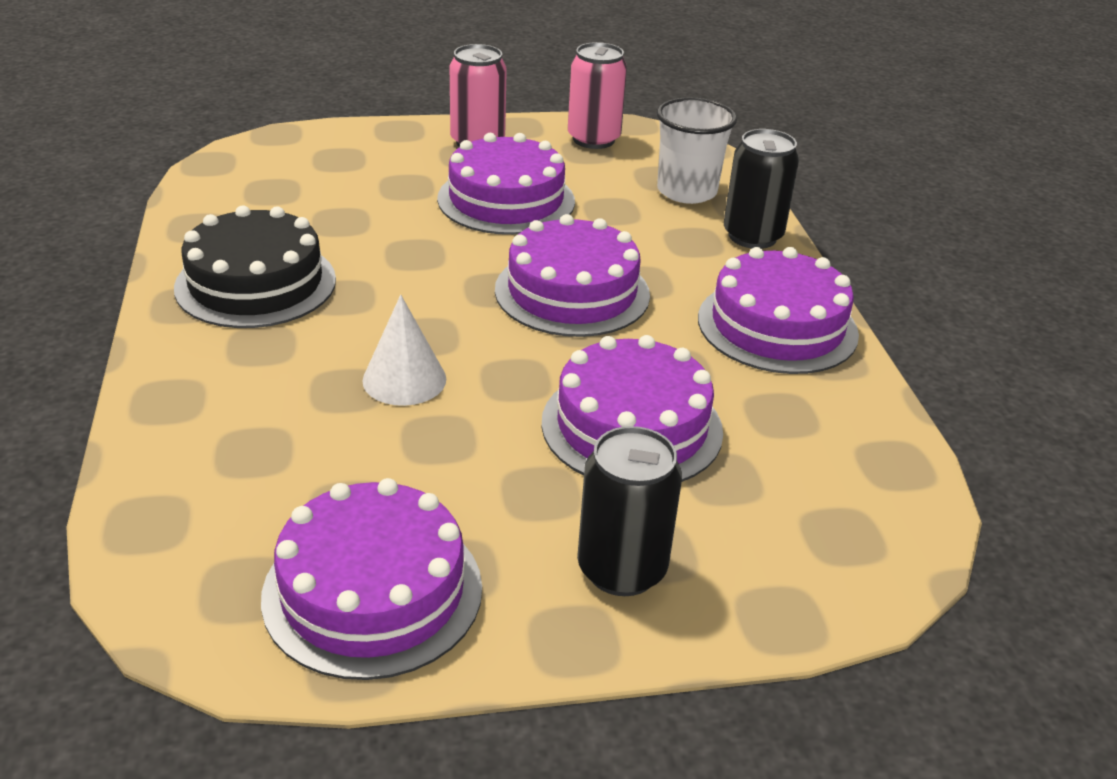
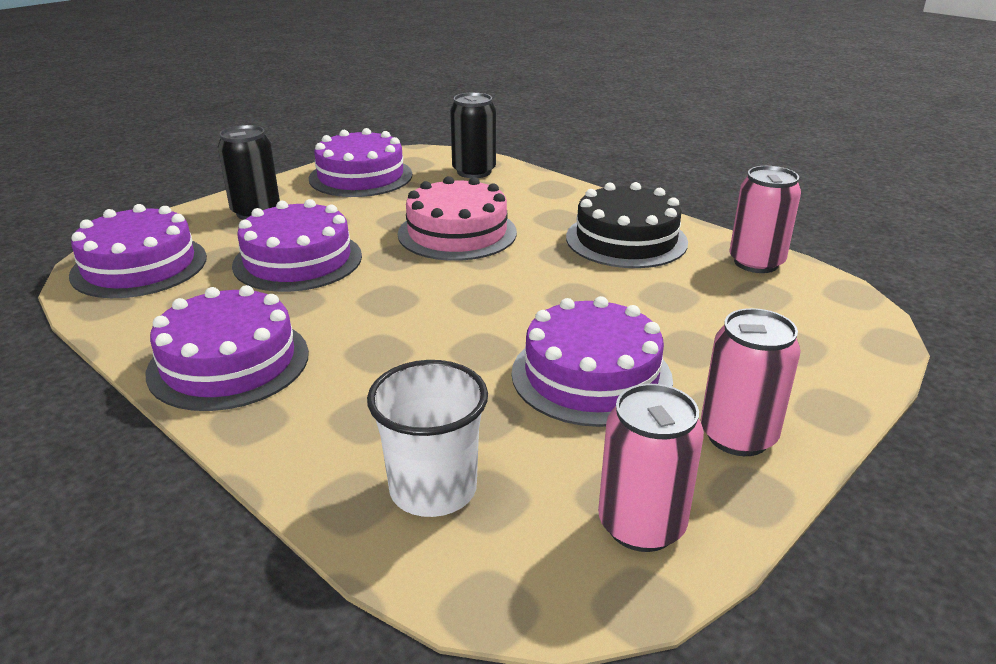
camera: 145 degrees right, 5 degrees down
(208, 211) = (756, 263): none -> pink can
(404, 379) = (457, 233): white cone -> pink cake
(572, 292) = (423, 319): purple cake -> purple cake (139, 266)
(752, 236) = (306, 455): black can -> black can (474, 172)

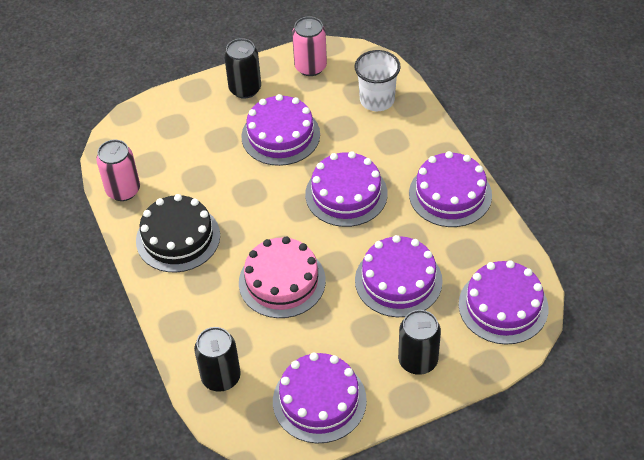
camera: 155 degrees left, 20 degrees up
(418, 325) = (346, 194): none -> purple cake
(738, 436) = (245, 89): pink can -> black can

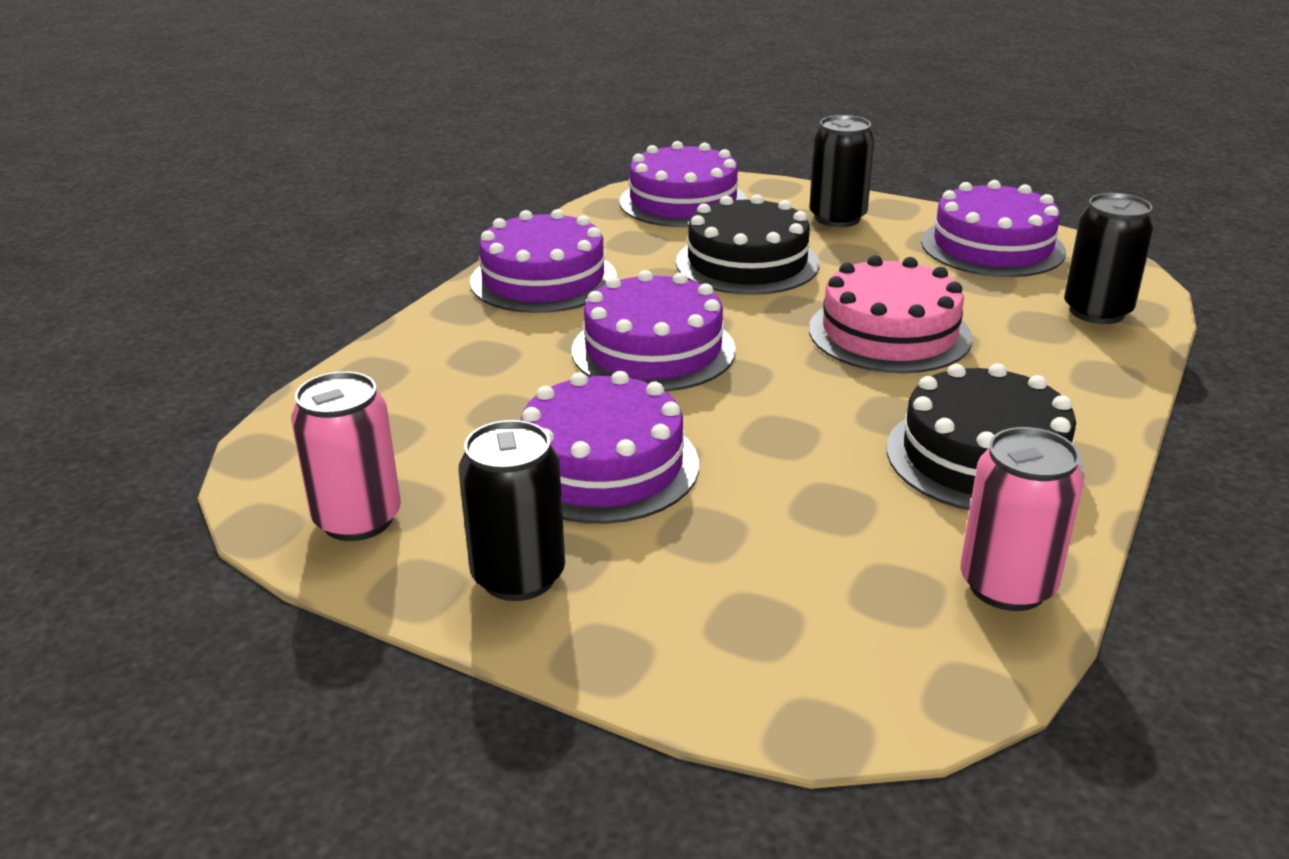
camera: 130 degrees left, 20 degrees down
(377, 100) = (391, 405): white cup -> none
(398, 280) = (747, 263): purple cake -> black cake

